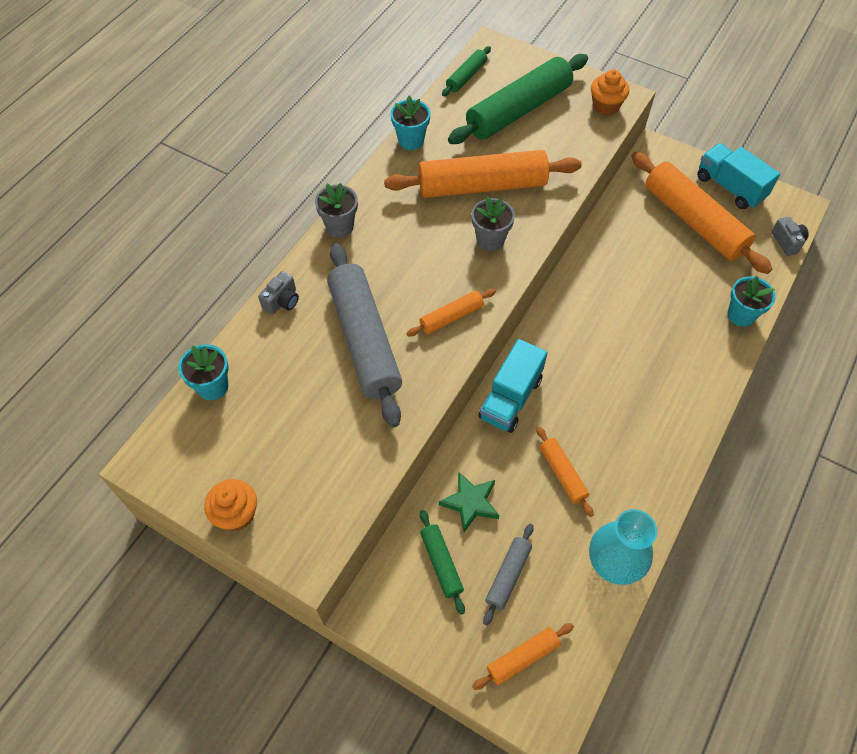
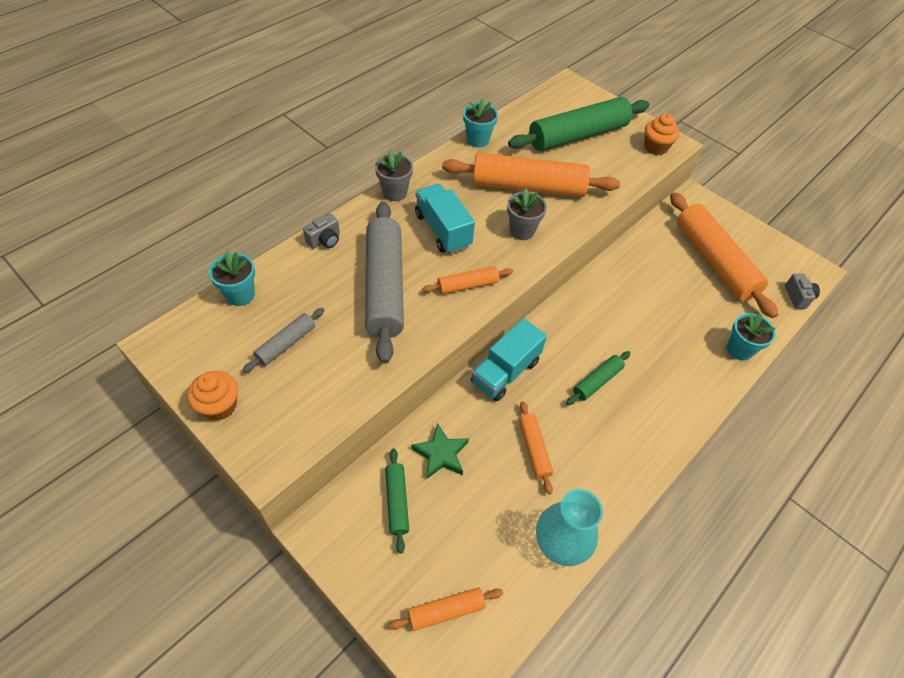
camera: 10 degrees right, 5 degrees down
(466, 76) = (540, 102): green rolling pin -> green rolling pin (597, 381)
(508, 576) = (455, 529): grey rolling pin -> grey rolling pin (286, 344)
(730, 187) = (754, 241): turquoise truck -> turquoise truck (443, 230)

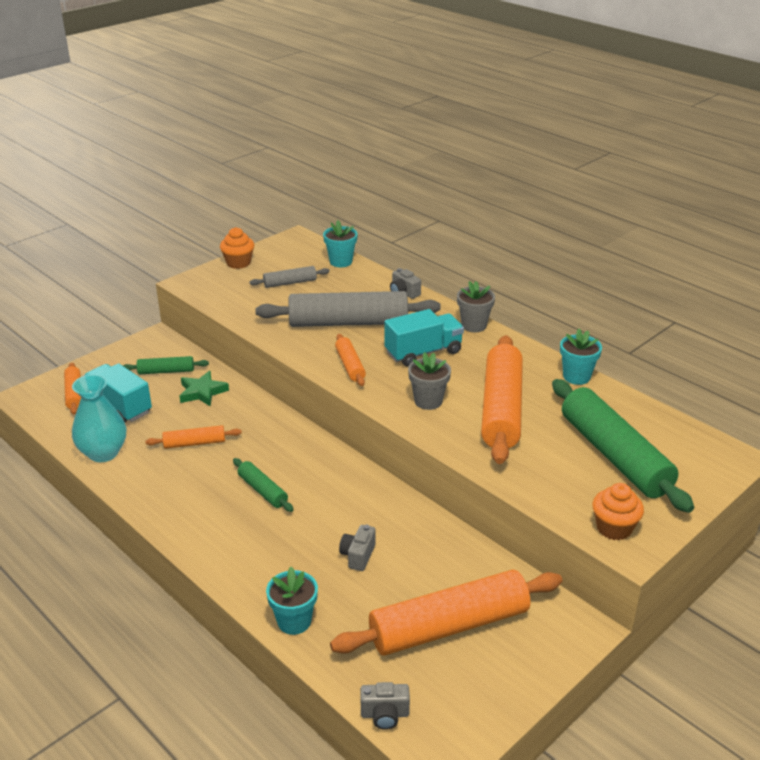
camera: 95 degrees right, 20 degrees down
(286, 344) = (290, 283): grey rolling pin -> grey rolling pin turned 60 degrees counterclockwise
(505, 372) = (282, 430): turquoise truck -> turquoise truck (120, 406)
(661, 311) = (358, 555): none -> grey camera

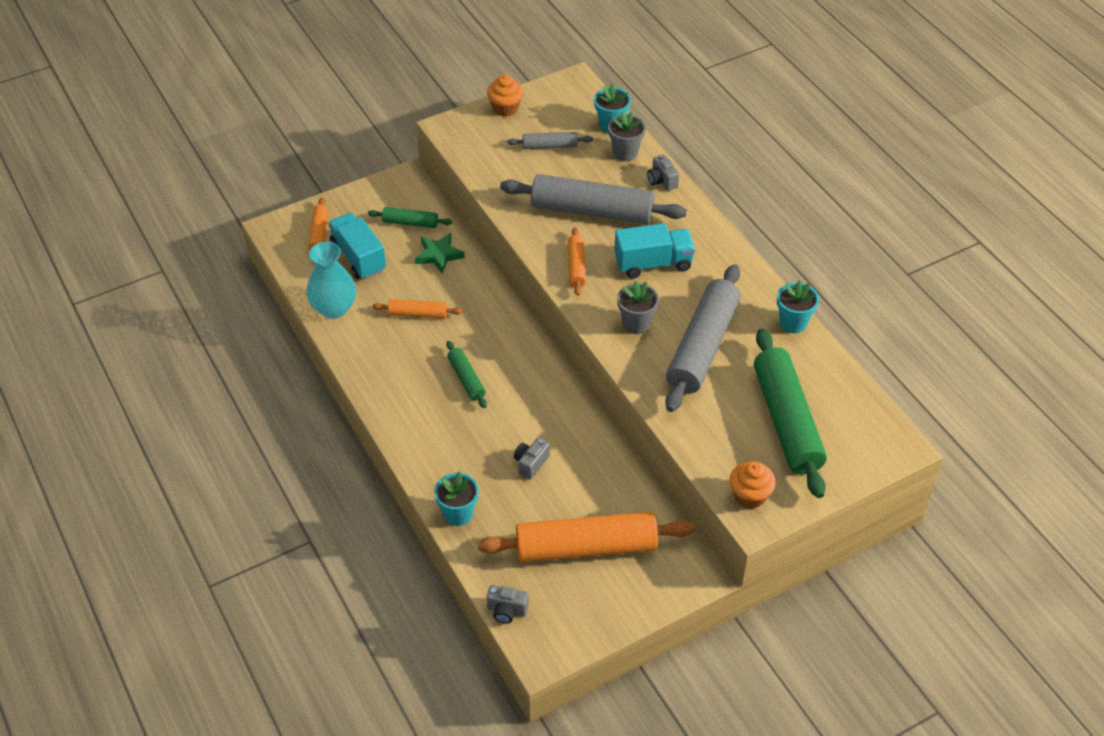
camera: 15 degrees right, 15 degrees up
(474, 325) = (717, 238): grey flower pot -> grey flower pot (625, 153)
(501, 409) = (702, 347): orange rolling pin -> grey rolling pin

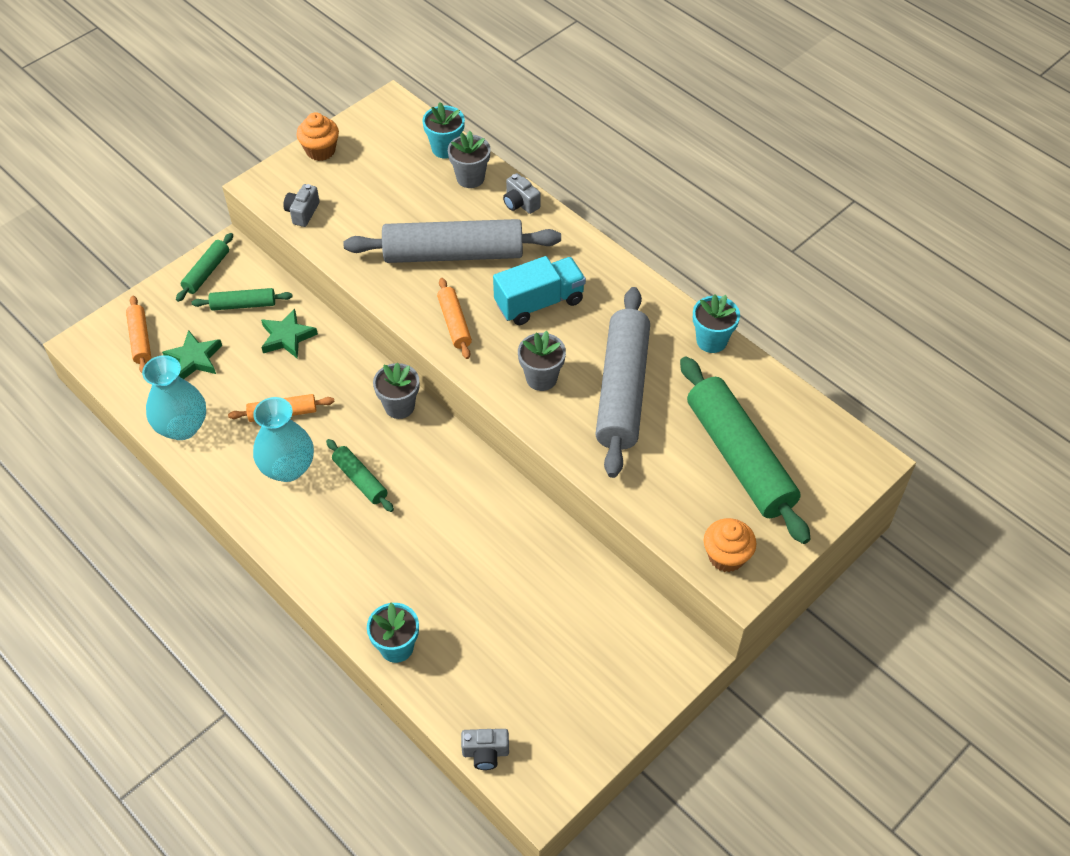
camera: 15 degrees left, 5 degrees up
(358, 257) = (194, 359): turquoise truck -> green star
(387, 191) = (206, 272): none -> green rolling pin
(410, 357) = (288, 468): none -> turquoise vase
(516, 328) = (399, 406): none -> grey flower pot
(531, 463) = (462, 566): grey camera -> grey camera (302, 212)
(550, 146) = (384, 186): grey rolling pin -> none
(586, 547) = (553, 653): orange rolling pin -> none

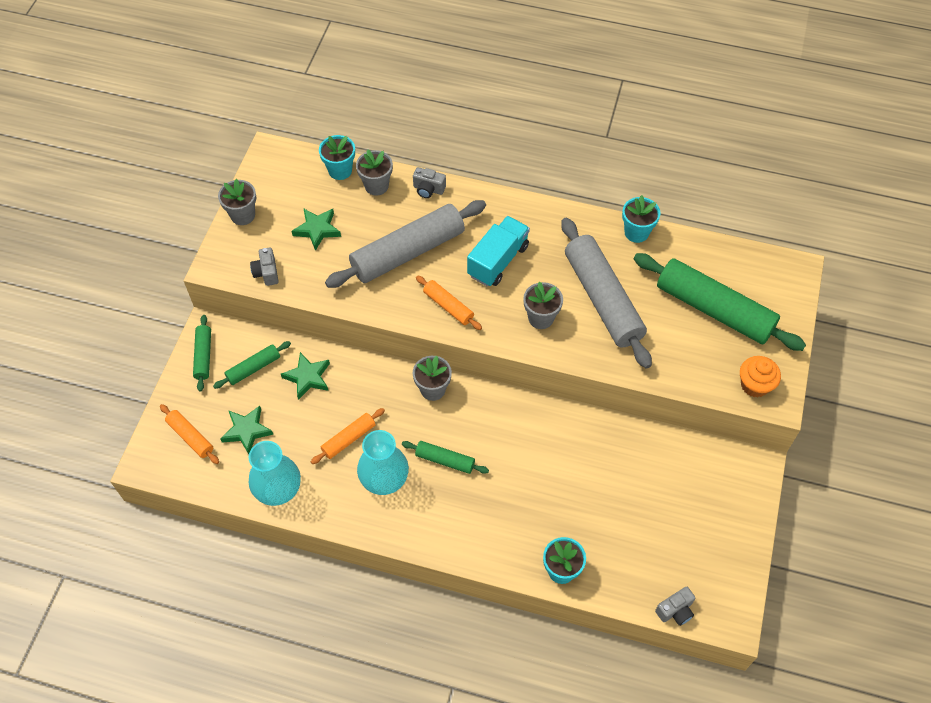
camera: 30 degrees left, 5 degrees up
(320, 151) = (243, 215): orange cupcake -> grey flower pot
(381, 194) = (317, 230): none -> green star

